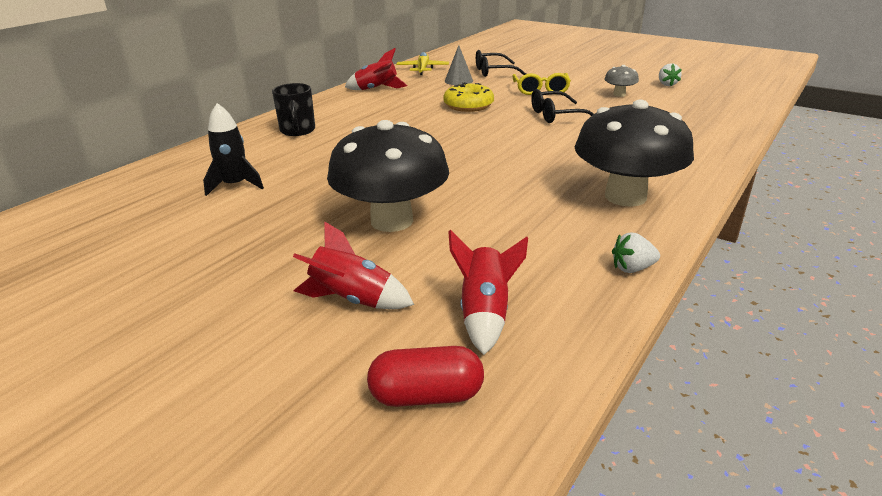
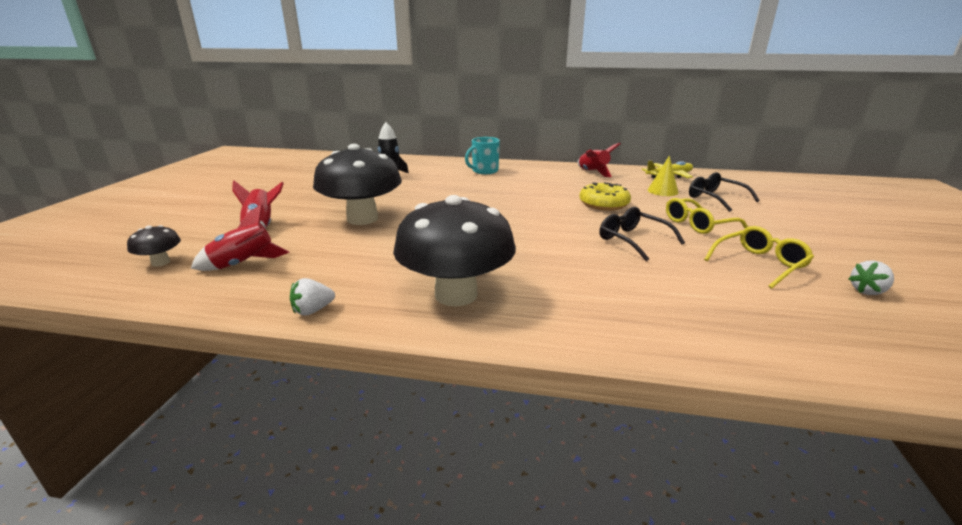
camera: 65 degrees right, 5 degrees down
(297, 130) = (484, 171): black mug -> turquoise mug
(426, 396) = (161, 262): red capsule -> black mushroom
(458, 81) = (662, 191): grey cone -> yellow cone
(619, 94) = (759, 264): grey mushroom -> yellow glasses
(632, 268) = (313, 310): white strawberry -> white strawberry turned 90 degrees counterclockwise

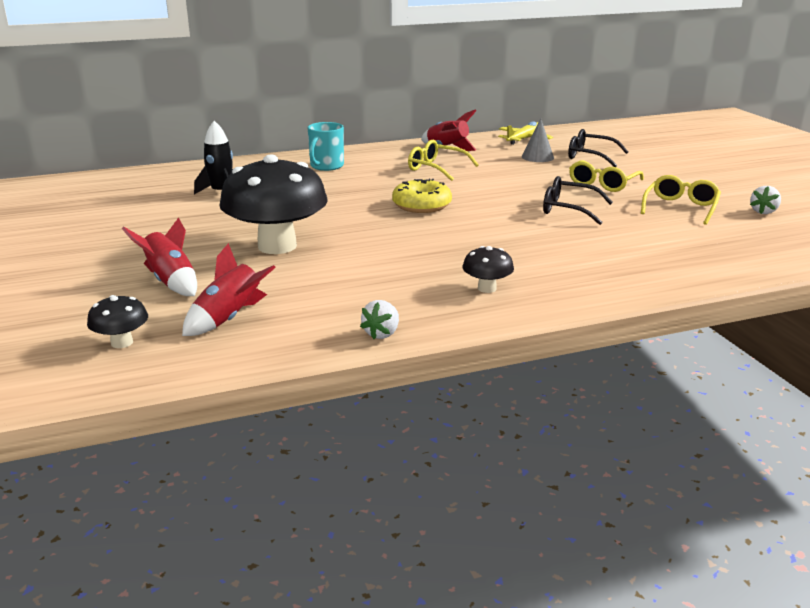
camera: 30 degrees left, 0 degrees up
(456, 295) = (487, 288): black mushroom -> black mushroom, size x0.44
(562, 185) = (436, 168): none -> yellow glasses
(603, 204) = (502, 181): yellow donut -> yellow donut (421, 205)
(662, 191) = (537, 157): yellow cone -> grey cone

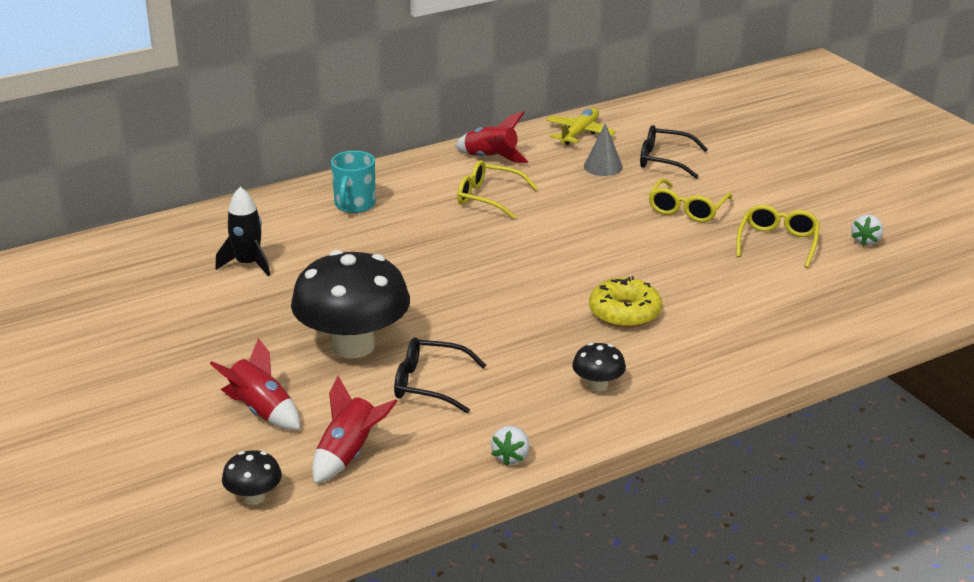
camera: 10 degrees left, 5 degrees up
(421, 205) = (491, 265): yellow donut -> yellow donut (624, 313)
(568, 209) = (657, 257): black glasses -> black glasses (429, 384)

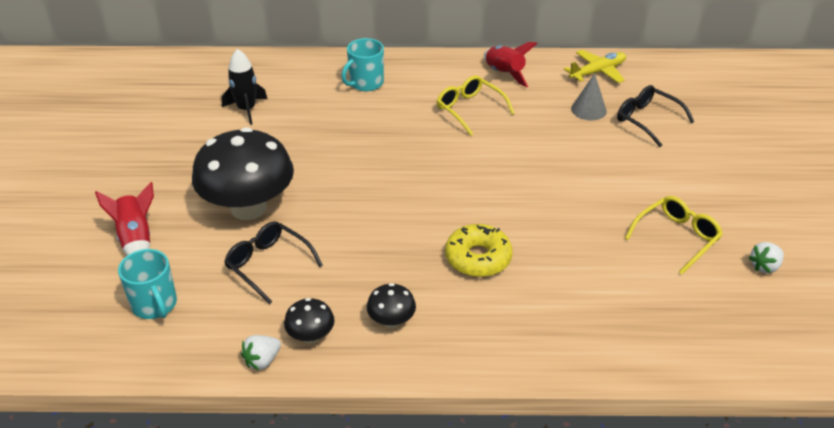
camera: 30 degrees right, 10 degrees up
(254, 497) = (61, 313): black mushroom -> black mushroom (311, 336)
(349, 455) = (155, 305): red rocket -> turquoise mug
(687, 209) = (624, 175): yellow glasses -> none

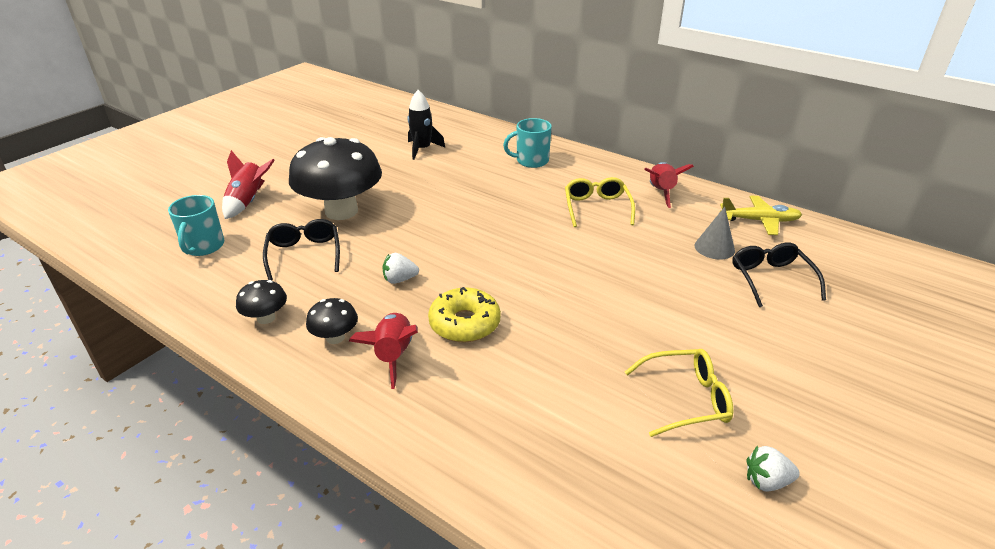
camera: 35 degrees right, 5 degrees down
(262, 360) = (213, 318): white strawberry -> white strawberry (400, 279)
(454, 311) = (393, 355): none -> red rocket

